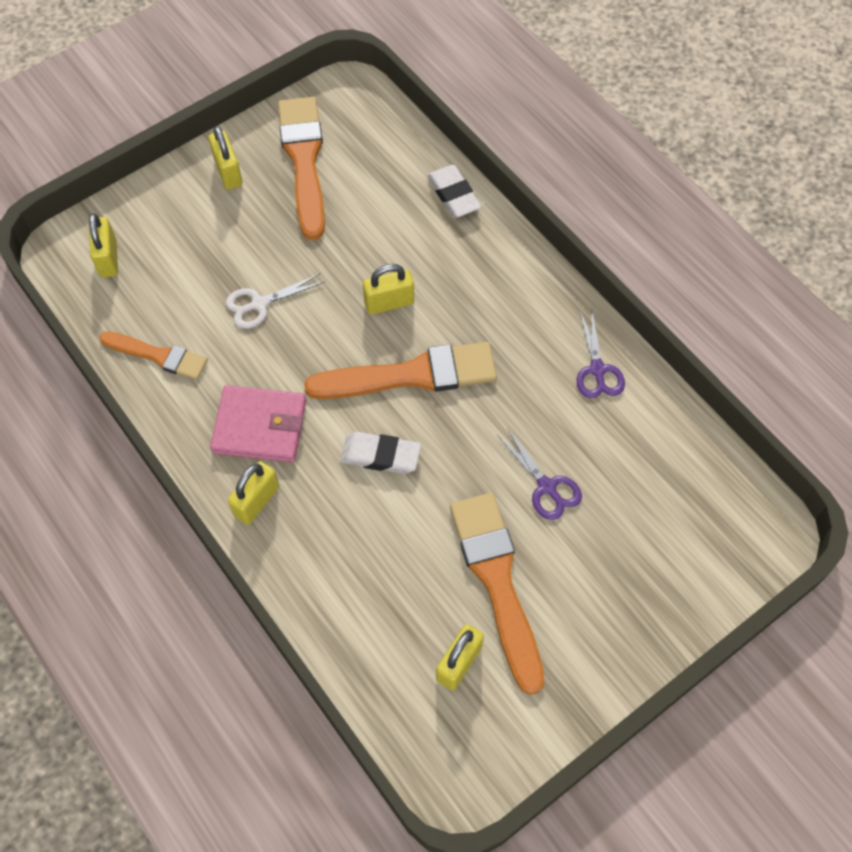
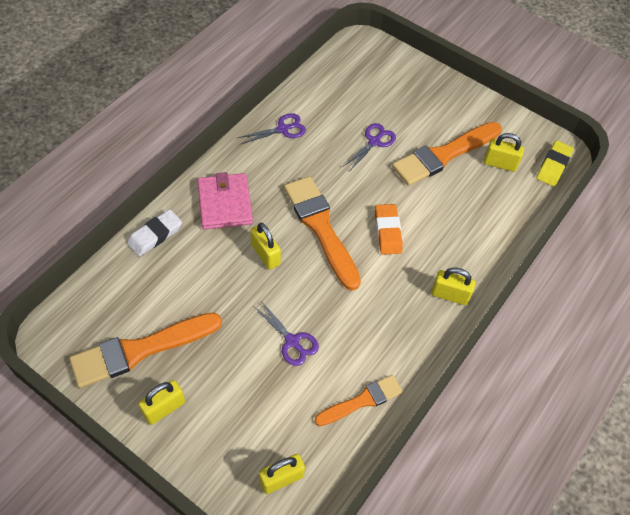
camera: 110 degrees left, 5 degrees down
(158, 356) = (362, 401): orange brush -> orange brush turned 60 degrees clockwise
(259, 304) = (292, 341): white scissors -> purple scissors
(260, 426) = (394, 310): pink wallet -> pink wallet (225, 203)
(380, 456) = (387, 231): white eraser -> orange eraser
(432, 753) = (553, 166): none -> yellow eraser

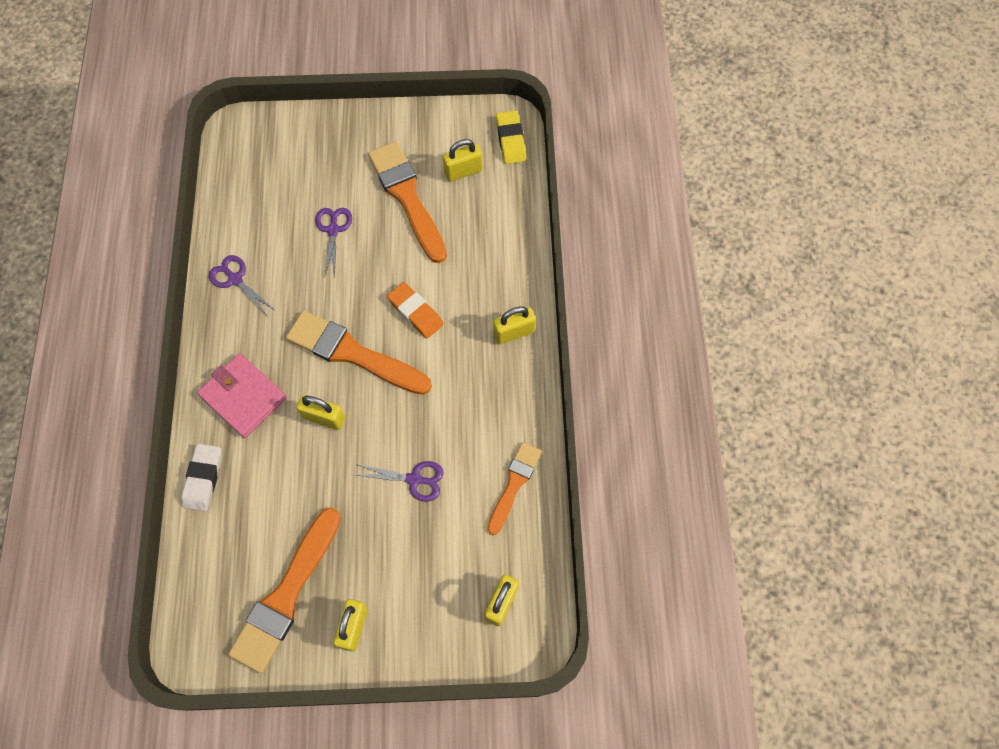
camera: 35 degrees left, 10 degrees up
(283, 129) = (235, 279): purple scissors -> purple scissors turned 75 degrees counterclockwise
(444, 155) = (407, 198): orange brush -> orange brush turned 135 degrees clockwise

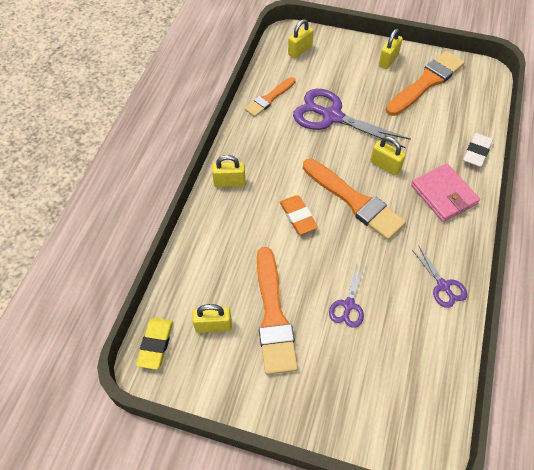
camera: 160 degrees left, 10 degrees down
(414, 479) = (332, 116): purple scissors -> purple scissors, size x1.94

